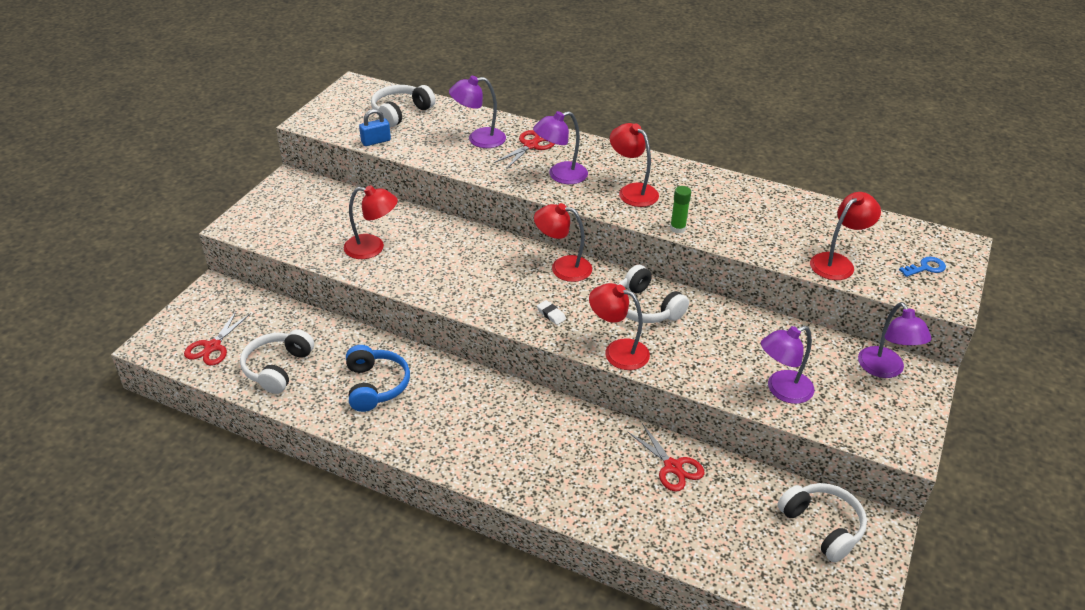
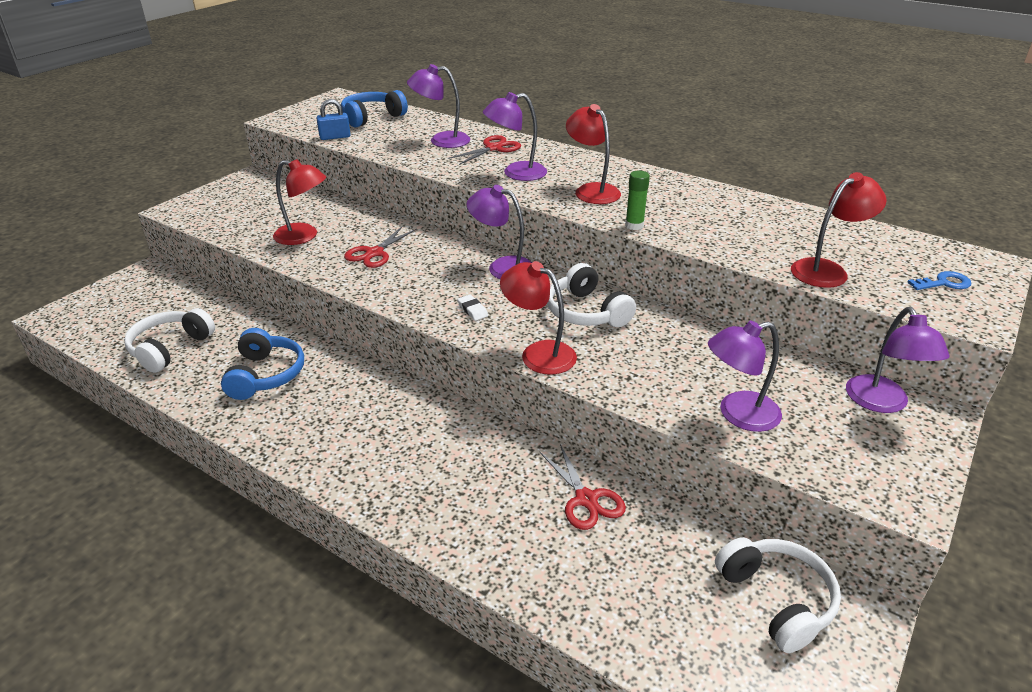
camera: 10 degrees right, 5 degrees down
(213, 347) = (115, 323): red scissors -> red scissors (374, 253)
(401, 112) = (372, 117): white headphones -> blue headphones
(562, 267) = (502, 267): red lamp -> purple lamp

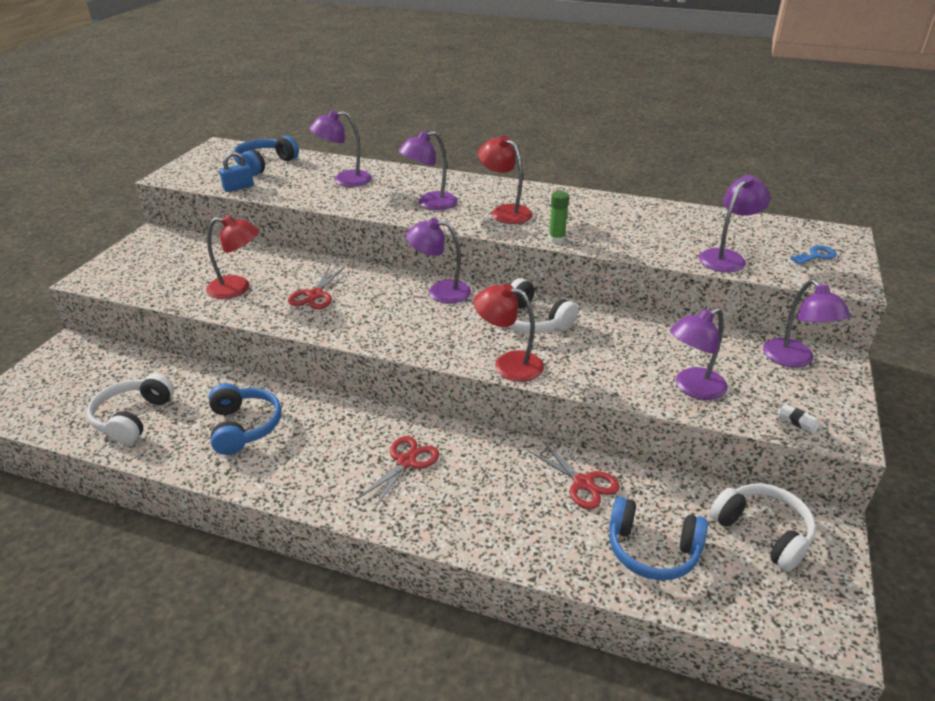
camera: 15 degrees left, 0 degrees up
(472, 310) = (432, 334): white eraser -> white eraser (798, 421)
(493, 148) = (397, 182): red scissors -> red scissors (406, 462)
(633, 591) = (652, 550): none -> blue headphones
(827, 270) = (727, 257): red lamp -> purple lamp

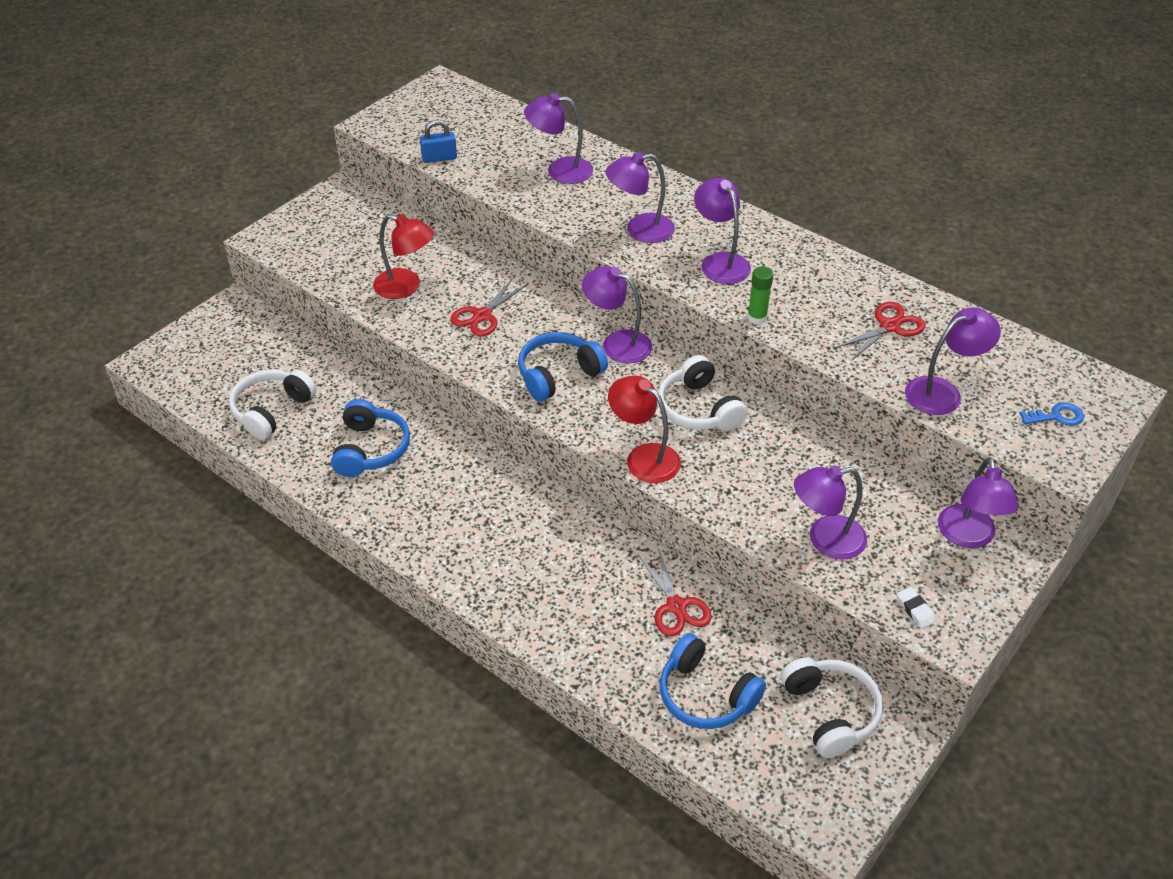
camera: 20 degrees right, 10 degrees up
(264, 164) = (481, 125): blue headphones -> blue headphones (558, 375)
(406, 462) = (511, 532): red scissors -> red scissors (889, 326)
(504, 212) = (720, 262): red lamp -> purple lamp

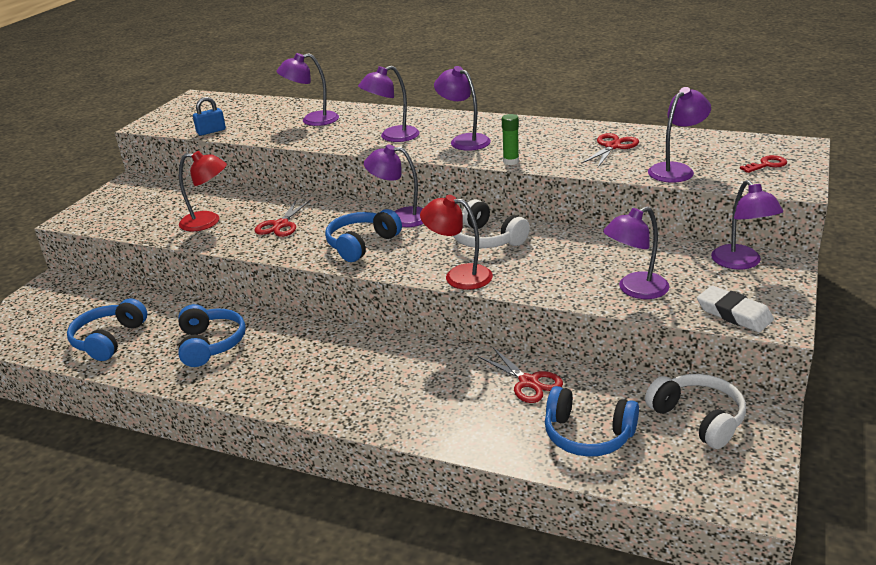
camera: 15 degrees left, 15 degrees down
(272, 410) = (109, 340): white headphones -> blue headphones
(915, 610) = (734, 314): white eraser -> white eraser, size x1.88
(1056, 416) = (767, 165): blue key -> red key

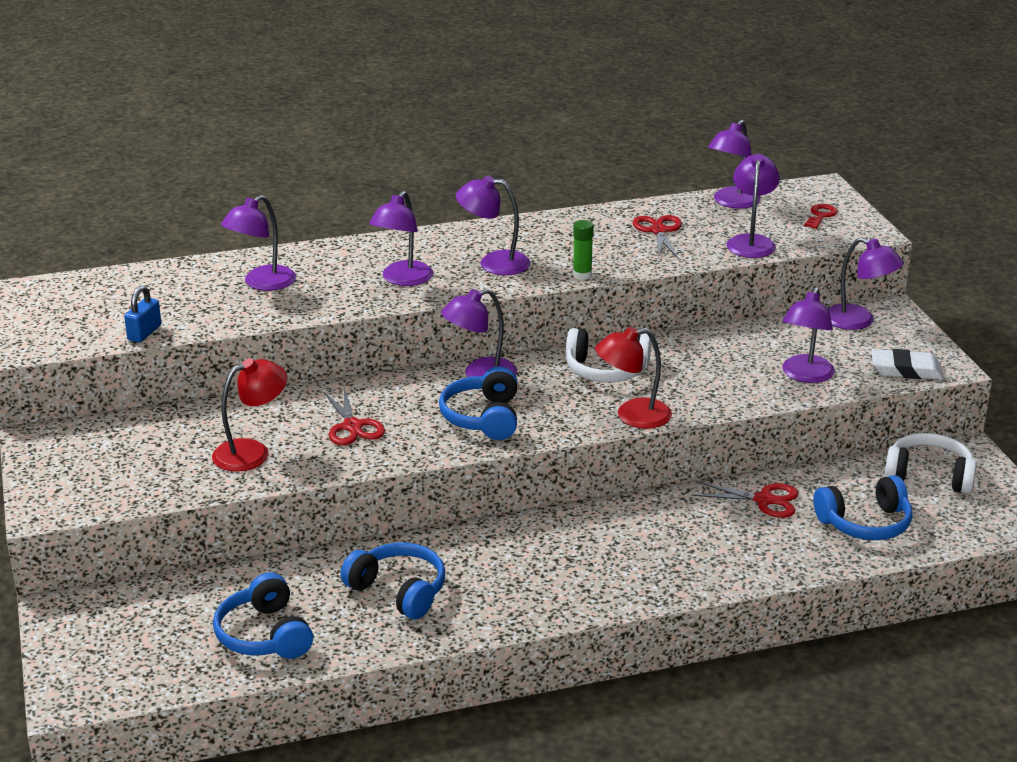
camera: 40 degrees left, 0 degrees up
(701, 140) = (732, 202): none -> purple lamp

